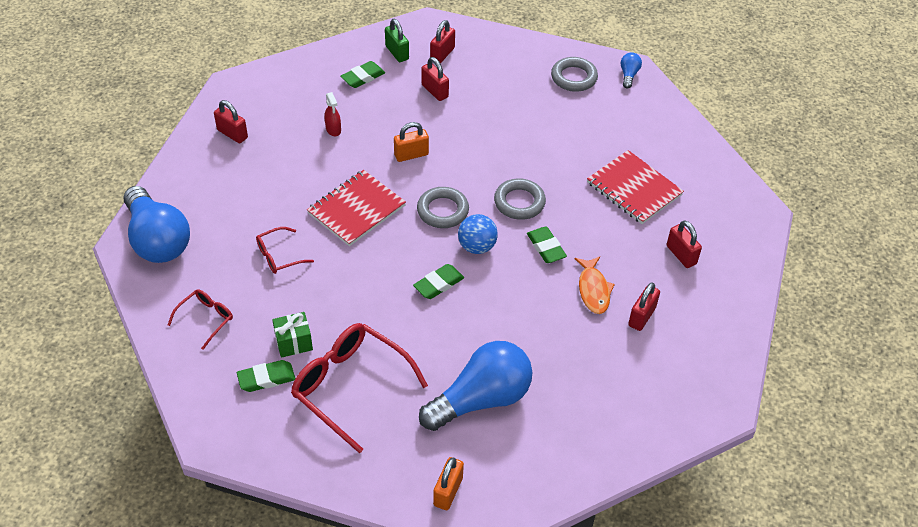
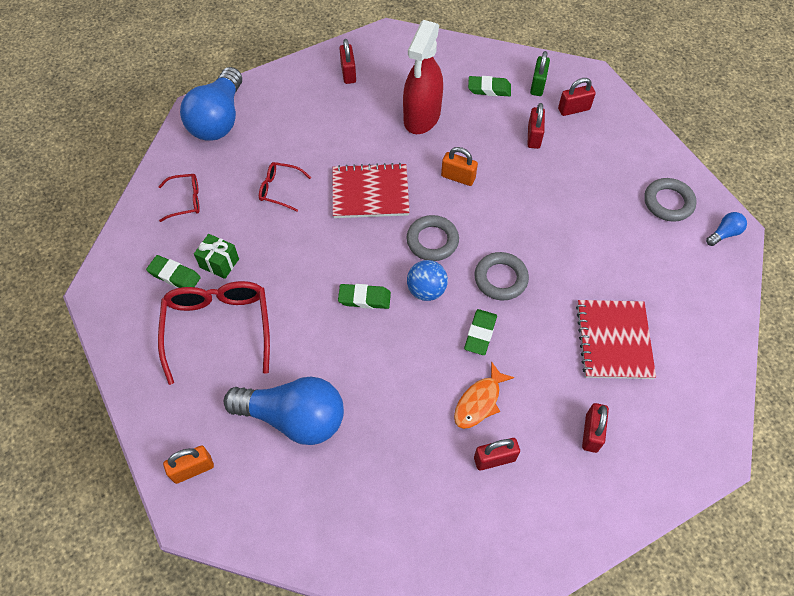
camera: 45 degrees right, 10 degrees up
(333, 129) = (422, 117): red spray bottle -> red spray bottle, size x2.47

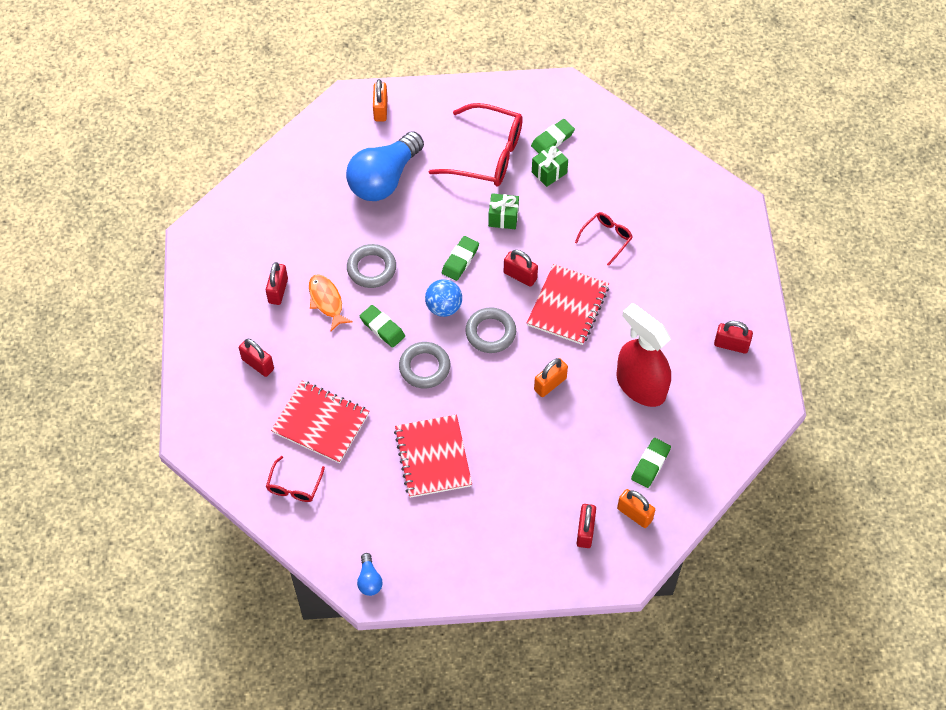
camera: 115 degrees right, 0 degrees up
(186, 200) = (628, 167): red glasses -> red glasses (294, 486)
(219, 119) = (716, 217): blue light bulb -> none
(295, 281) = (503, 218): none -> green gift
(534, 136) = (567, 474): red padlock -> red padlock (520, 276)
(538, 85) = (634, 514): green padlock -> orange padlock
(584, 234) = (432, 457): none -> red notebook
(668, 202) = (428, 552): grey ring -> grey ring (371, 268)

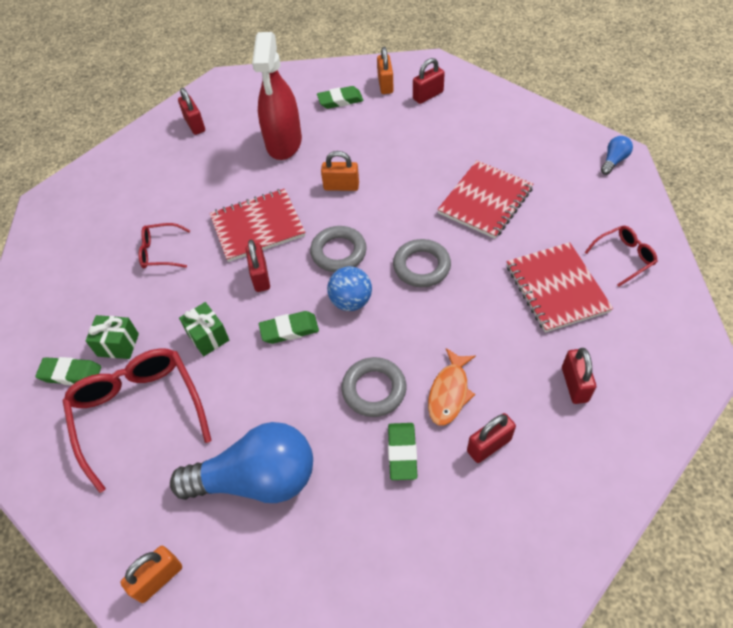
camera: 130 degrees left, 5 degrees down
(382, 328) = (423, 325): green eraser -> green eraser (402, 453)

